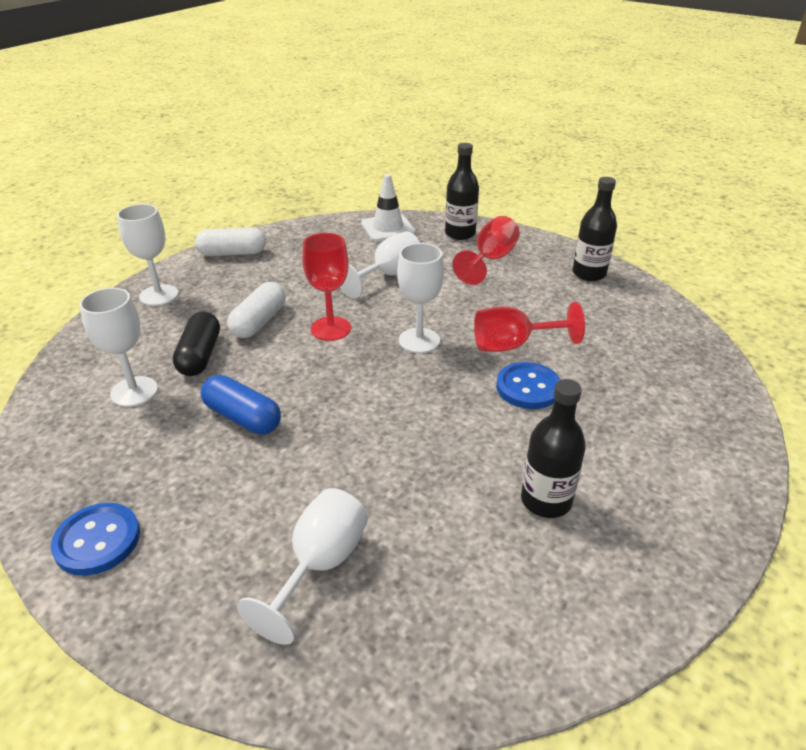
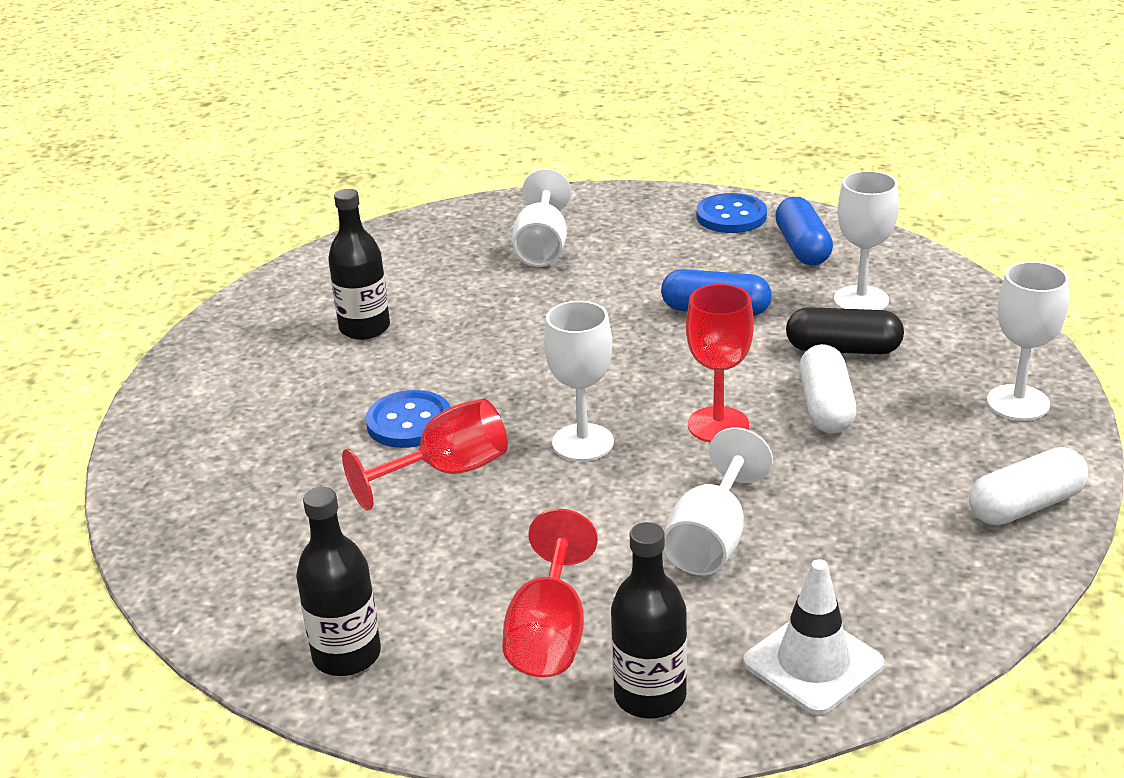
camera: 160 degrees right, 5 degrees down
(97, 465) = (802, 247): none -> blue capsule
(200, 356) = (843, 349): black capsule -> black capsule turned 60 degrees counterclockwise

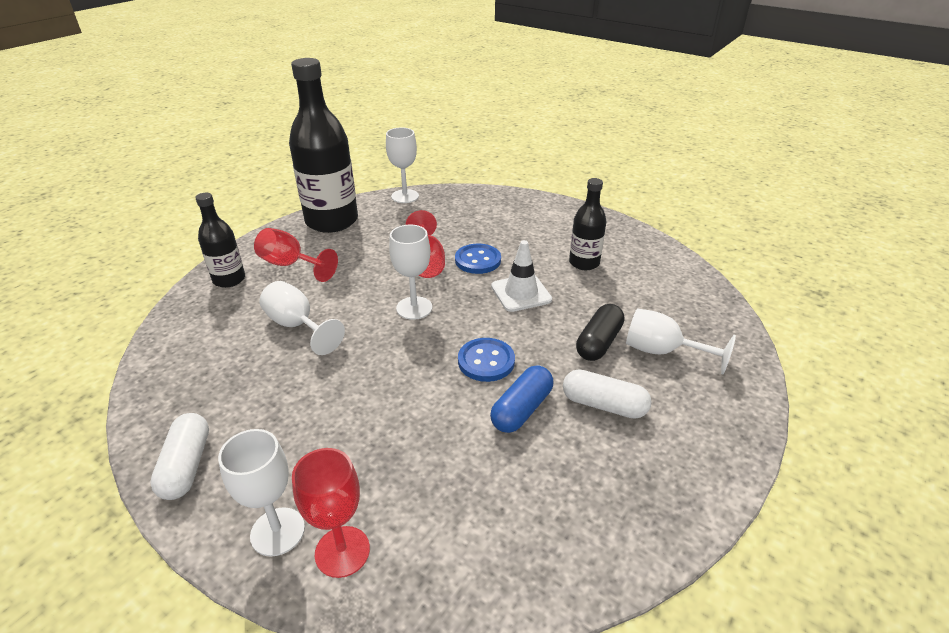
camera: 110 degrees right, 5 degrees up
(346, 655) = (332, 221): black bottle -> black bottle, size x1.90
(718, 425) = (387, 362): red goblet -> red goblet (342, 551)
(731, 216) = (683, 481): blue button -> blue button (486, 361)
(802, 247) = (600, 507): blue capsule -> none
(813, 663) = (190, 327): white traffic cone -> white traffic cone (521, 293)
(826, 407) = (365, 417): white capsule -> white capsule (603, 405)
(843, 349) = (424, 459): black capsule -> black capsule (599, 342)
(861, 300) = (486, 506): white goblet -> white goblet (405, 196)

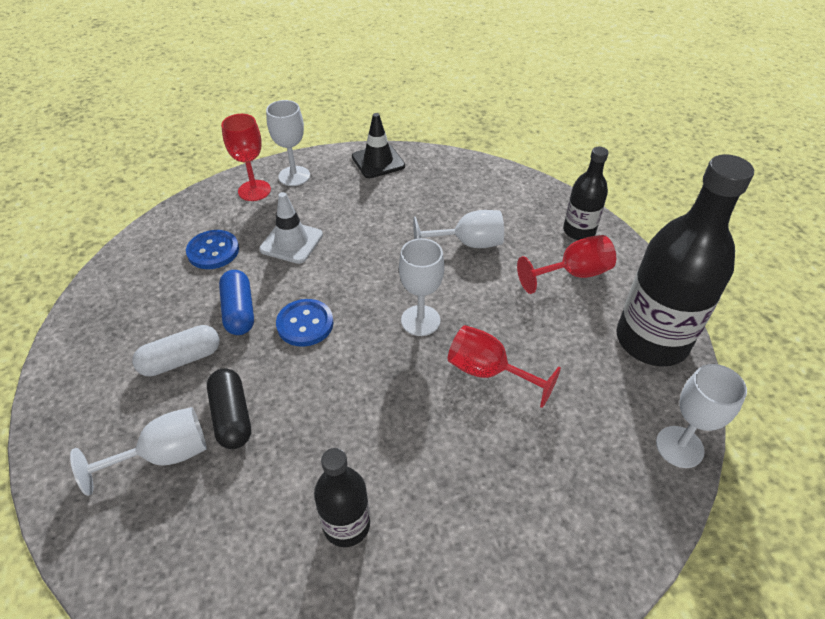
camera: 130 degrees right, 10 degrees up
(186, 466) = (378, 161): white capsule -> black traffic cone
(478, 260) = (452, 419): blue button -> blue button (213, 251)
(521, 293) = (359, 414): white traffic cone -> white traffic cone (291, 242)

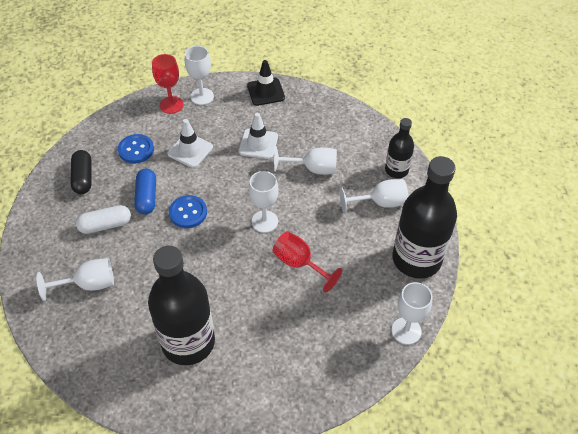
camera: 10 degrees right, 5 degrees up
(232, 416) = (132, 267): black capsule -> black capsule (83, 178)
(346, 525) = (188, 342): black bottle -> black bottle, size x1.90
(384, 223) = (258, 144): none -> white traffic cone
(573, 274) = (380, 203): red goblet -> white goblet

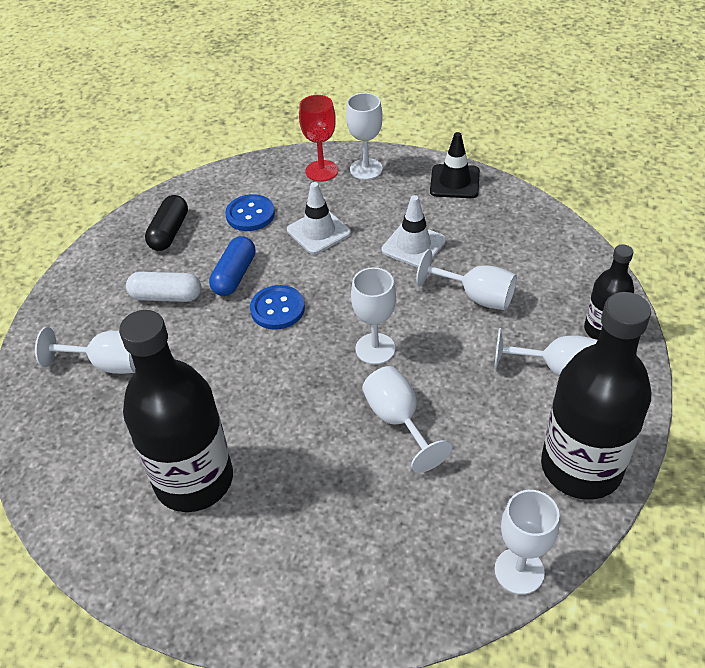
camera: 25 degrees right, 5 degrees down
(299, 263) = (398, 420): red goblet -> white goblet

